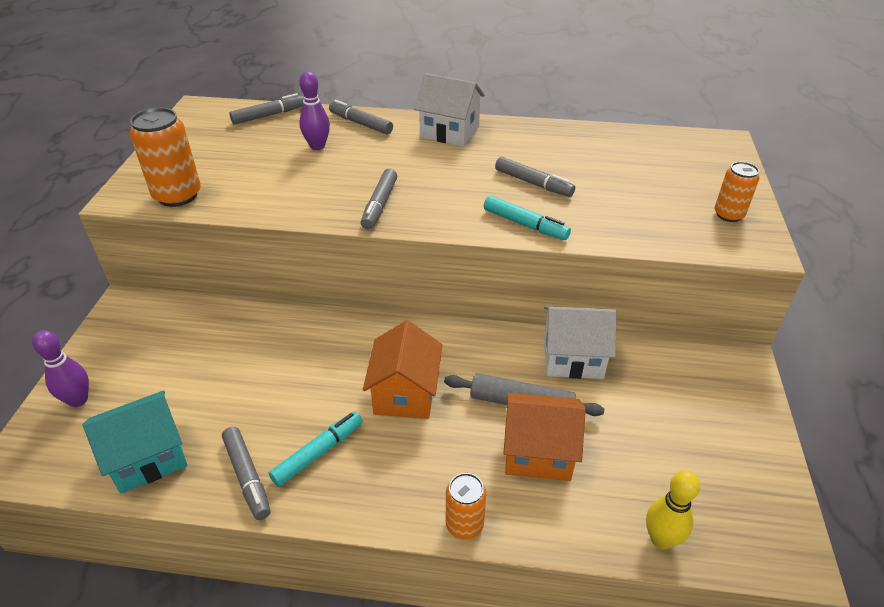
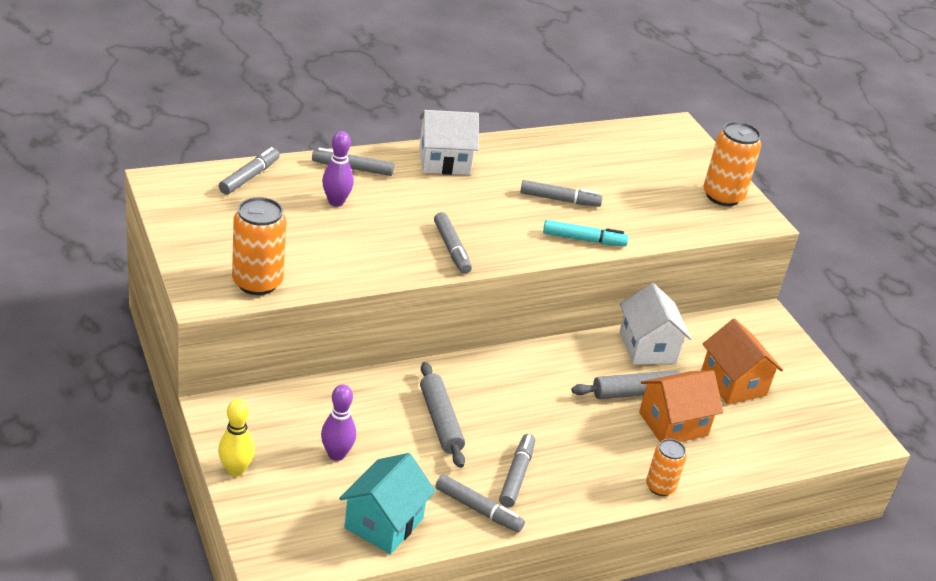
camera: 35 degrees left, 5 degrees down
(78, 400) = (271, 502): purple bowling pin -> purple bowling pin (336, 454)
(296, 371) = (440, 421): none -> grey rolling pin
(318, 453) = (516, 475): turquoise marker -> grey marker
(405, 393) = (544, 412): orange house -> orange house (733, 383)
(573, 358) = (647, 347): white house -> white house turned 75 degrees counterclockwise
(661, 539) = (787, 453): yellow bowling pin -> yellow bowling pin (235, 470)
(728, 215) = (722, 196): orange can -> orange can, size x1.65

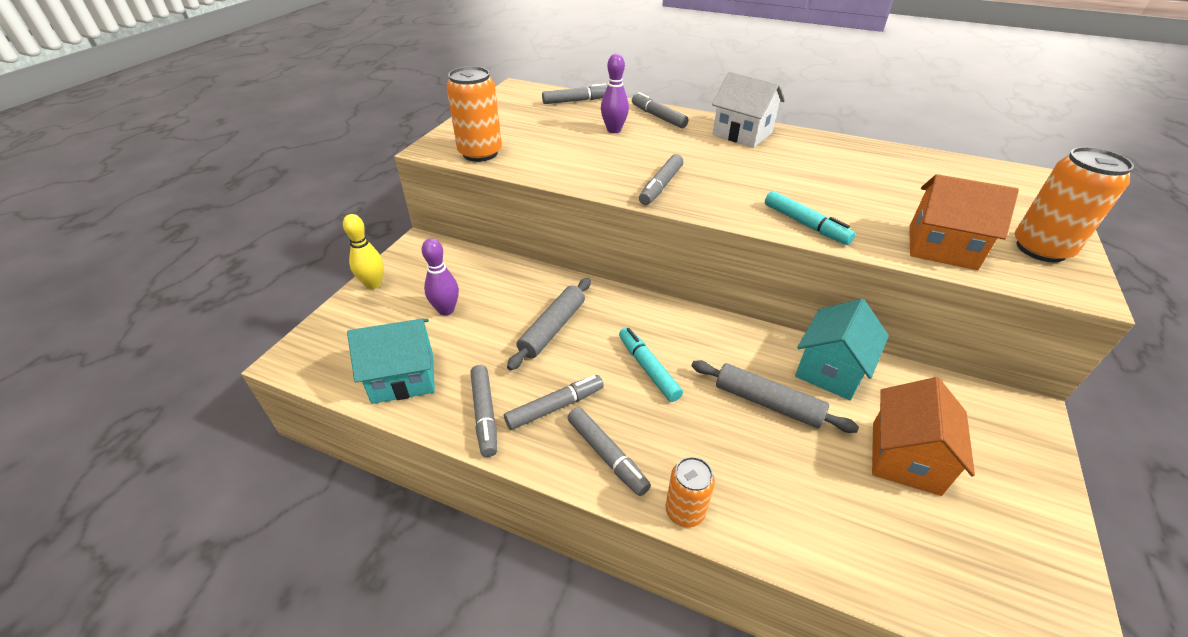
camera: 50 degrees right, 5 degrees up
(541, 412) = (648, 368): none -> turquoise marker
(559, 200) = (820, 189): grey marker -> grey marker (607, 455)
(647, 347) = (831, 370): white house -> turquoise house
(673, 424) = (777, 456): orange house -> orange house (941, 247)

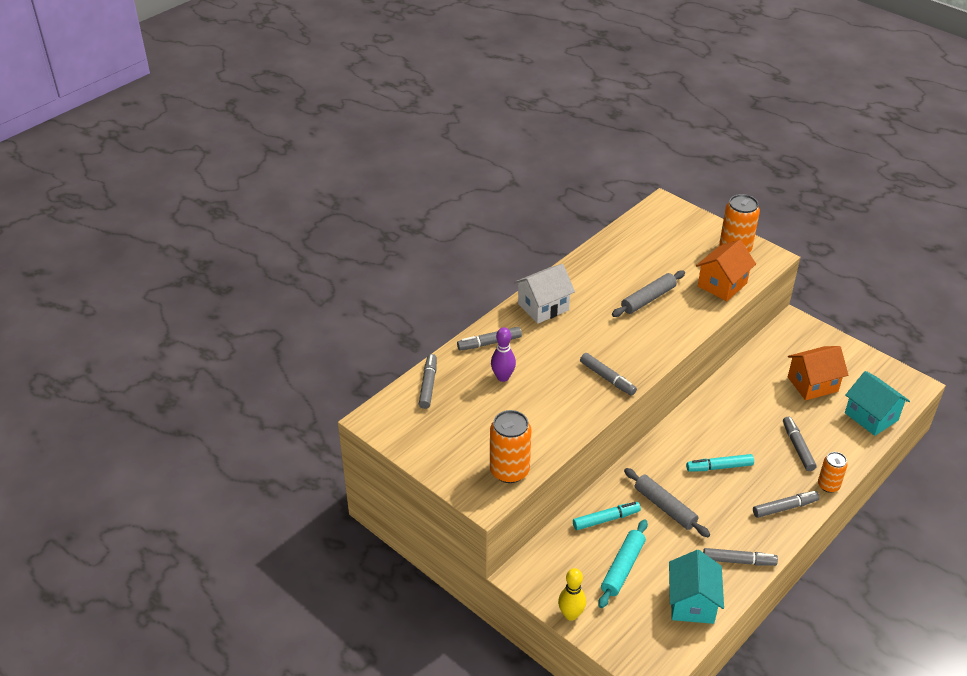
camera: 70 degrees left, 0 degrees up
(446, 310) = (623, 568): purple bowling pin -> turquoise rolling pin
(555, 407) = (741, 523): grey marker -> grey marker (797, 447)
(767, 403) = (762, 422): grey rolling pin -> grey rolling pin (648, 299)
(805, 224) = (681, 328): turquoise marker -> turquoise marker (606, 519)
(831, 370) = (743, 383): turquoise house -> turquoise house (871, 416)
(905, 457) = (812, 384): orange house -> orange house turned 60 degrees counterclockwise

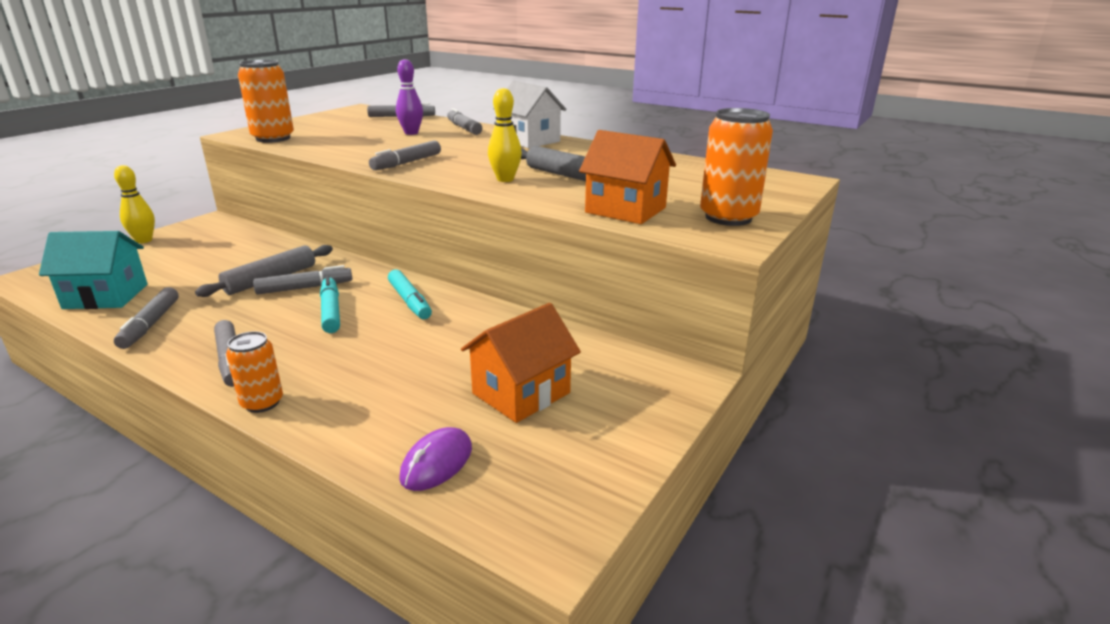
camera: 80 degrees right, 15 degrees down
(606, 519) = (266, 251): turquoise marker -> turquoise marker (409, 301)
(623, 568) = (189, 260): turquoise rolling pin -> none
(656, 329) = (505, 179): none -> yellow bowling pin
(797, 447) = (360, 374): grey marker -> grey marker (305, 288)
(812, 384) = (521, 393): orange house -> orange house turned 75 degrees clockwise
(871, 416) = (436, 463): turquoise house -> purple mouse

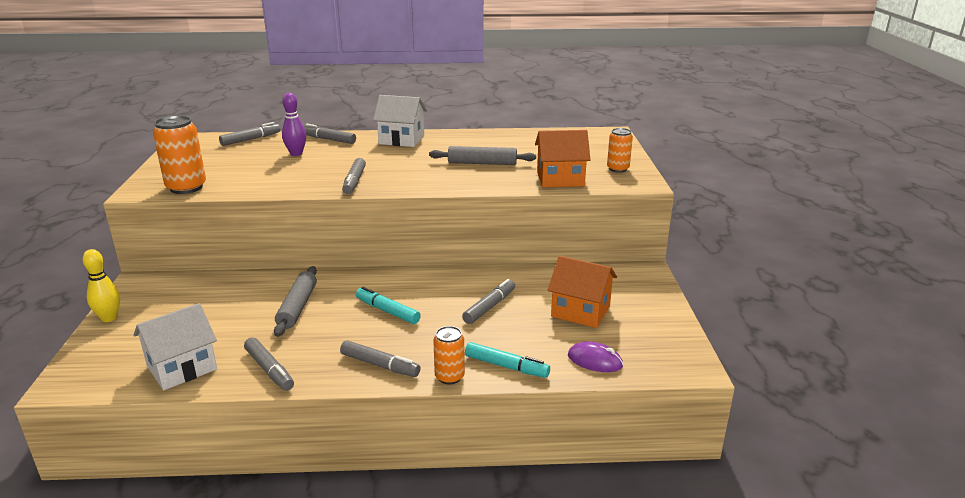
camera: 35 degrees left, 0 degrees up
(106, 296) = (182, 368): turquoise house -> white house
(305, 288) = (337, 303): grey marker -> grey marker (489, 307)
(409, 301) = (428, 286): turquoise marker -> turquoise marker (506, 366)
(436, 463) = (595, 360): purple mouse -> purple mouse turned 60 degrees counterclockwise
(505, 179) = (450, 177): yellow bowling pin -> none
(521, 393) = (580, 311): orange house -> orange house turned 75 degrees counterclockwise
(728, 217) = (618, 169): orange can -> orange can, size x0.61

